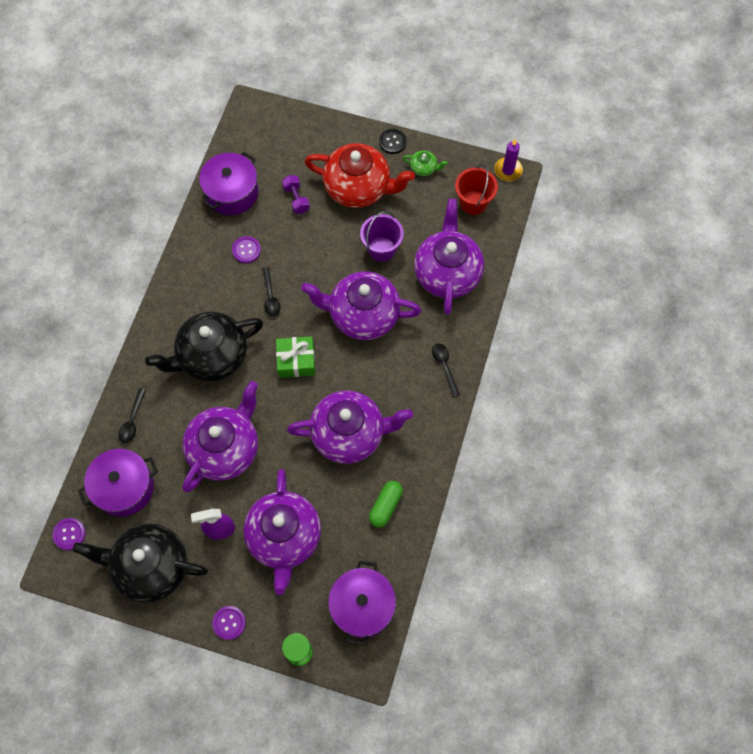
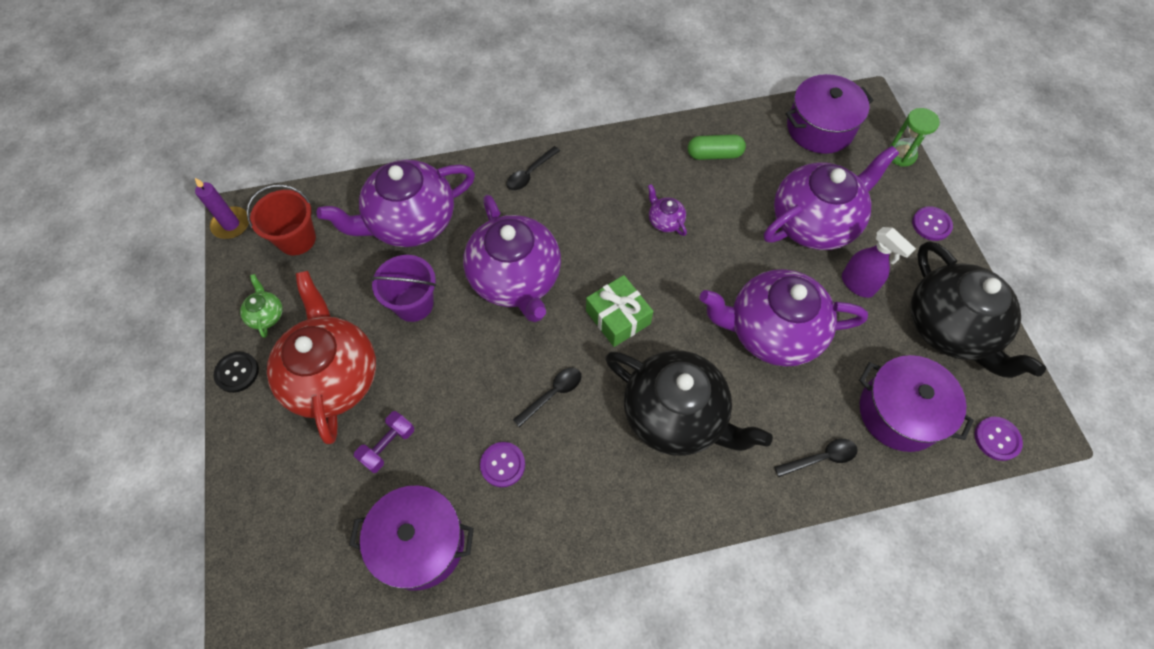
camera: 120 degrees left, 5 degrees down
(349, 434) = (665, 221): purple teapot -> purple teapot, size x0.41

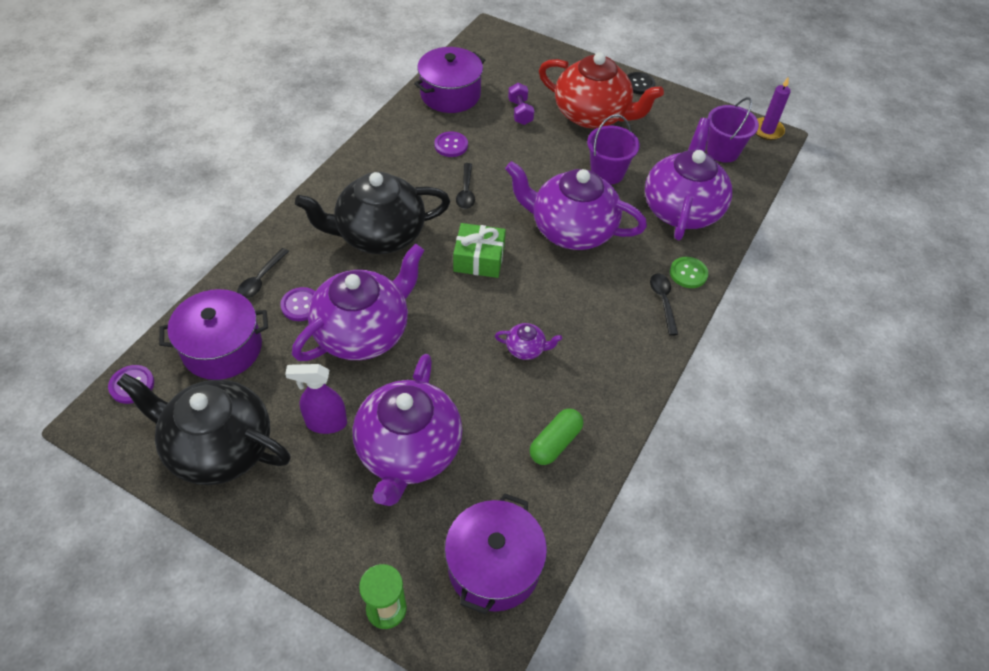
camera: 130 degrees right, 10 degrees down
(266, 315) = (670, 112): green teapot -> none
(296, 239) = (722, 151): red bucket -> purple bucket
(484, 176) = (688, 273): none -> green button
(931, 224) = (299, 544): purple button -> purple button (301, 305)

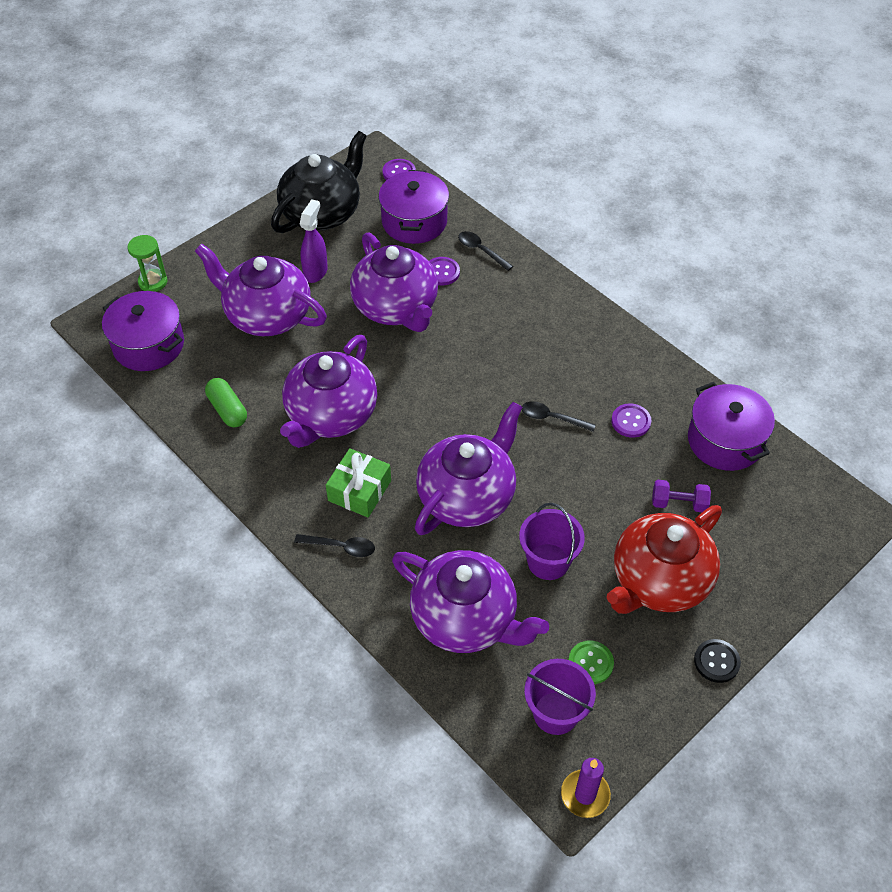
camera: 110 degrees right, 0 degrees up
(379, 235) = (510, 337): black teapot -> none
(479, 259) = (452, 407): green gift -> green gift (359, 490)
(526, 349) = (330, 415): purple teapot -> purple teapot, size x2.45
(688, 273) = (368, 586): green button -> green button (590, 663)

